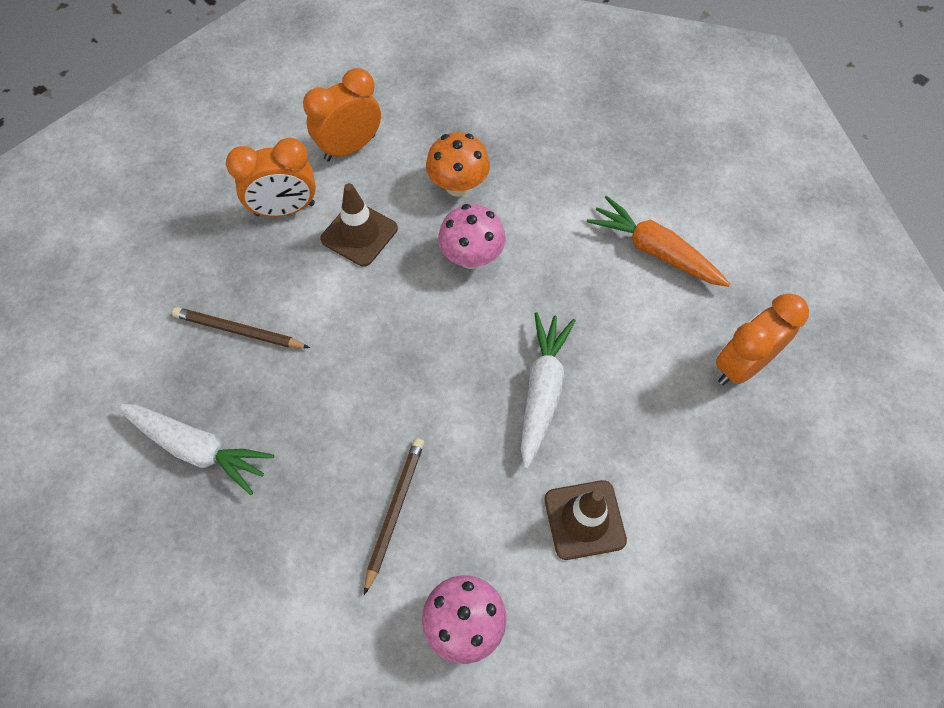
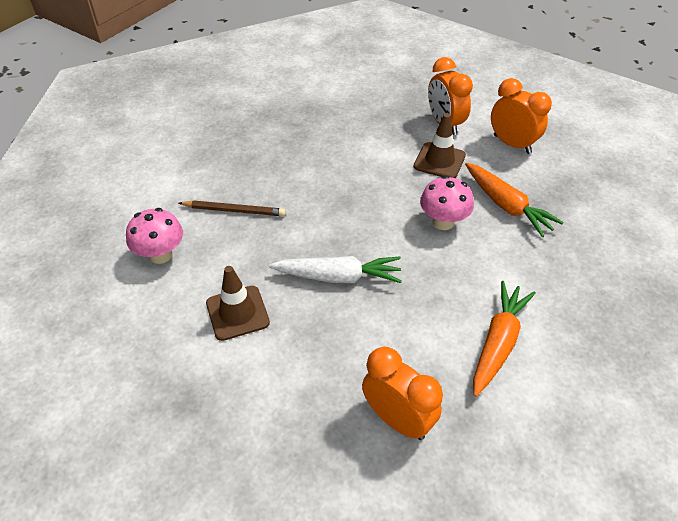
camera: 80 degrees right, 15 degrees down
(197, 448) = (265, 122): white carrot -> none
(239, 331) = (346, 122): brown pencil -> none
(458, 185) = (506, 205): orange mushroom -> orange carrot

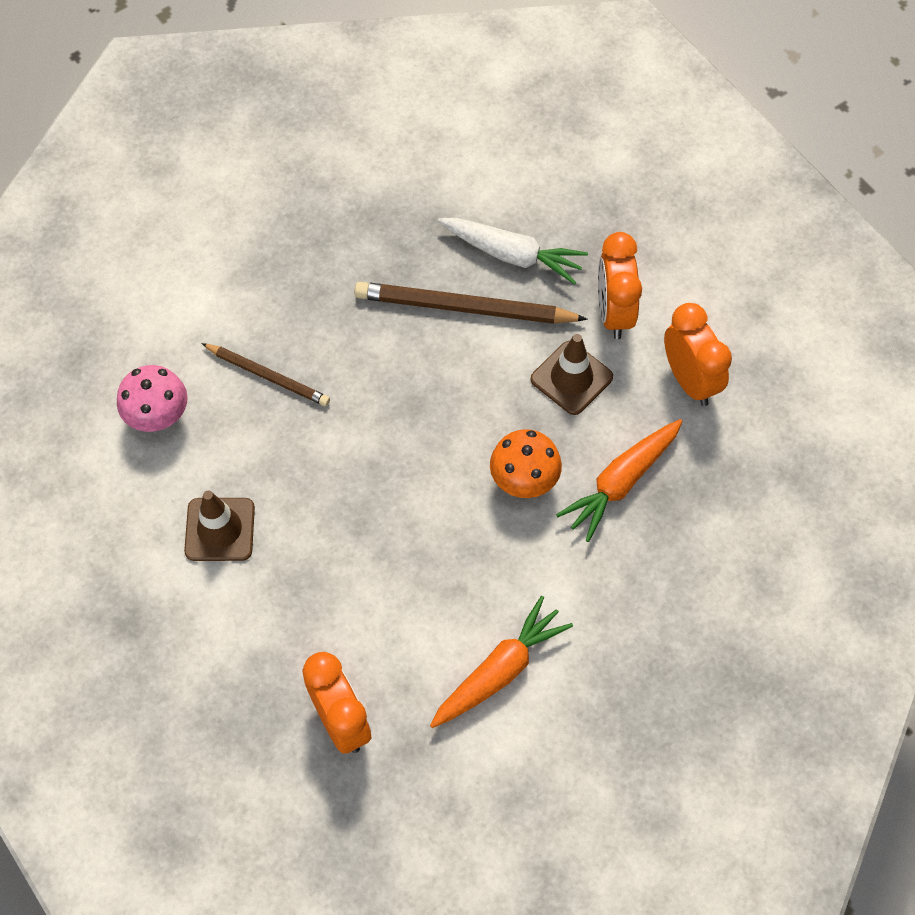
camera: 20 degrees right, 15 degrees up
(338, 277) = (355, 519): white carrot -> white carrot (512, 255)
(351, 143) = (465, 308): none -> brown pencil
(443, 222) = (524, 480): pink mushroom -> orange mushroom
(506, 205) = (621, 482): orange carrot -> orange carrot turned 60 degrees clockwise

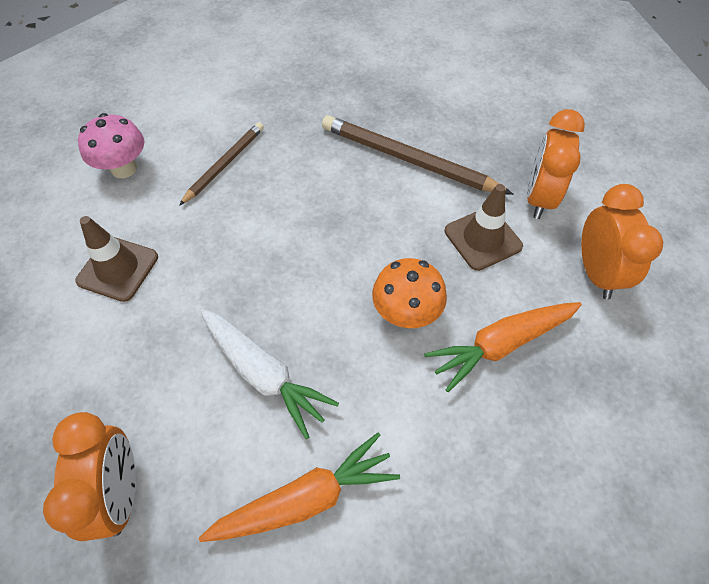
camera: 20 degrees right, 5 degrees down
(268, 376) = (225, 164): brown pencil -> brown pencil turned 105 degrees counterclockwise
(512, 255) = (464, 133): white carrot -> white carrot (263, 373)

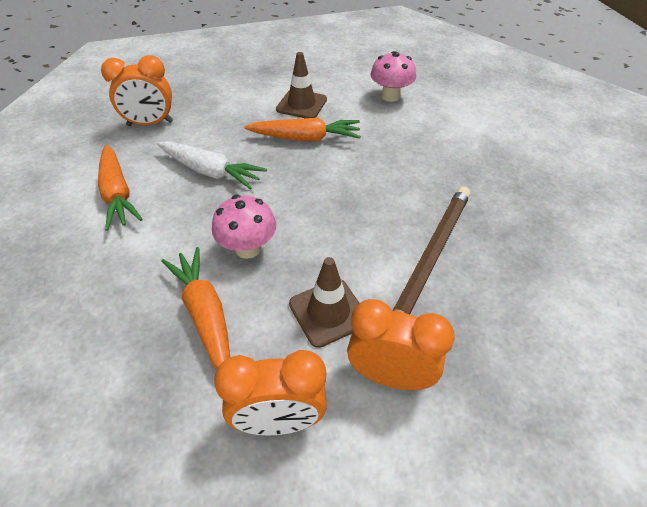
camera: 90 degrees right, 10 degrees down
(203, 262) = (305, 138): none -> orange carrot
(225, 164) = (403, 141): brown pencil -> none
(263, 373) = (210, 171): white carrot -> white carrot turned 105 degrees counterclockwise
(406, 313) = (248, 248): orange mushroom -> pink mushroom

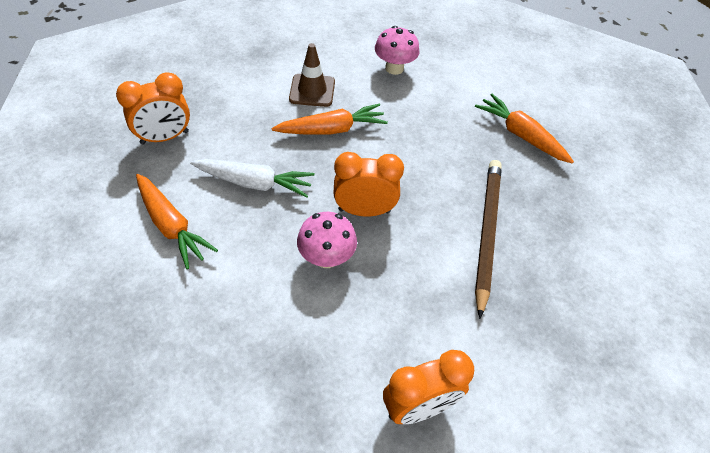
camera: 20 degrees left, 5 degrees up
(205, 314) = (316, 330): orange carrot -> orange carrot (521, 135)
(328, 312) = (421, 303): brown traffic cone -> none
(390, 376) = (490, 347): orange clock -> orange clock (364, 211)

